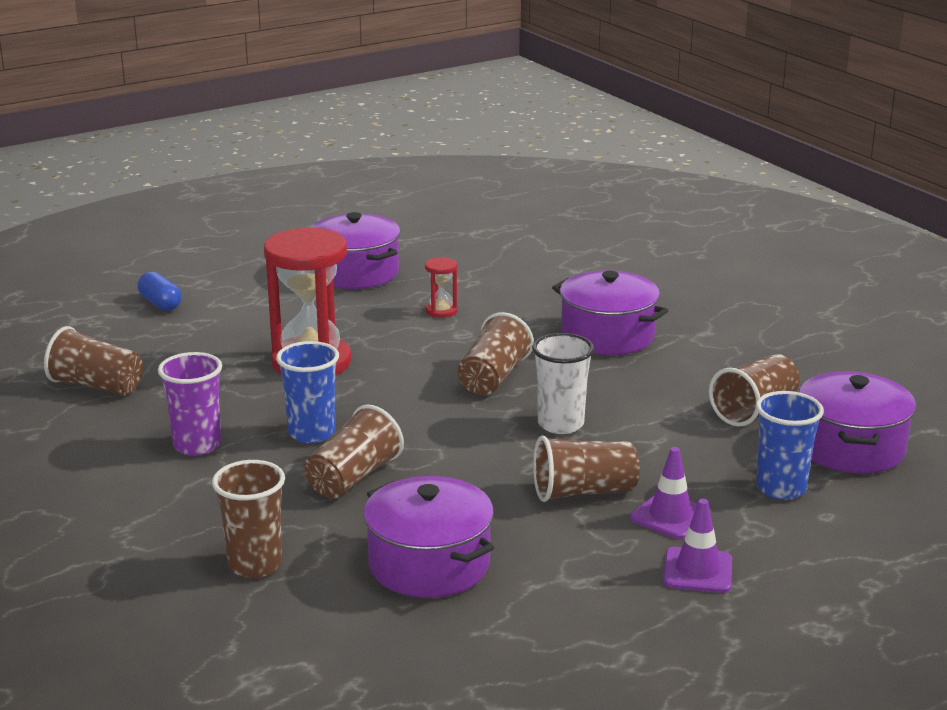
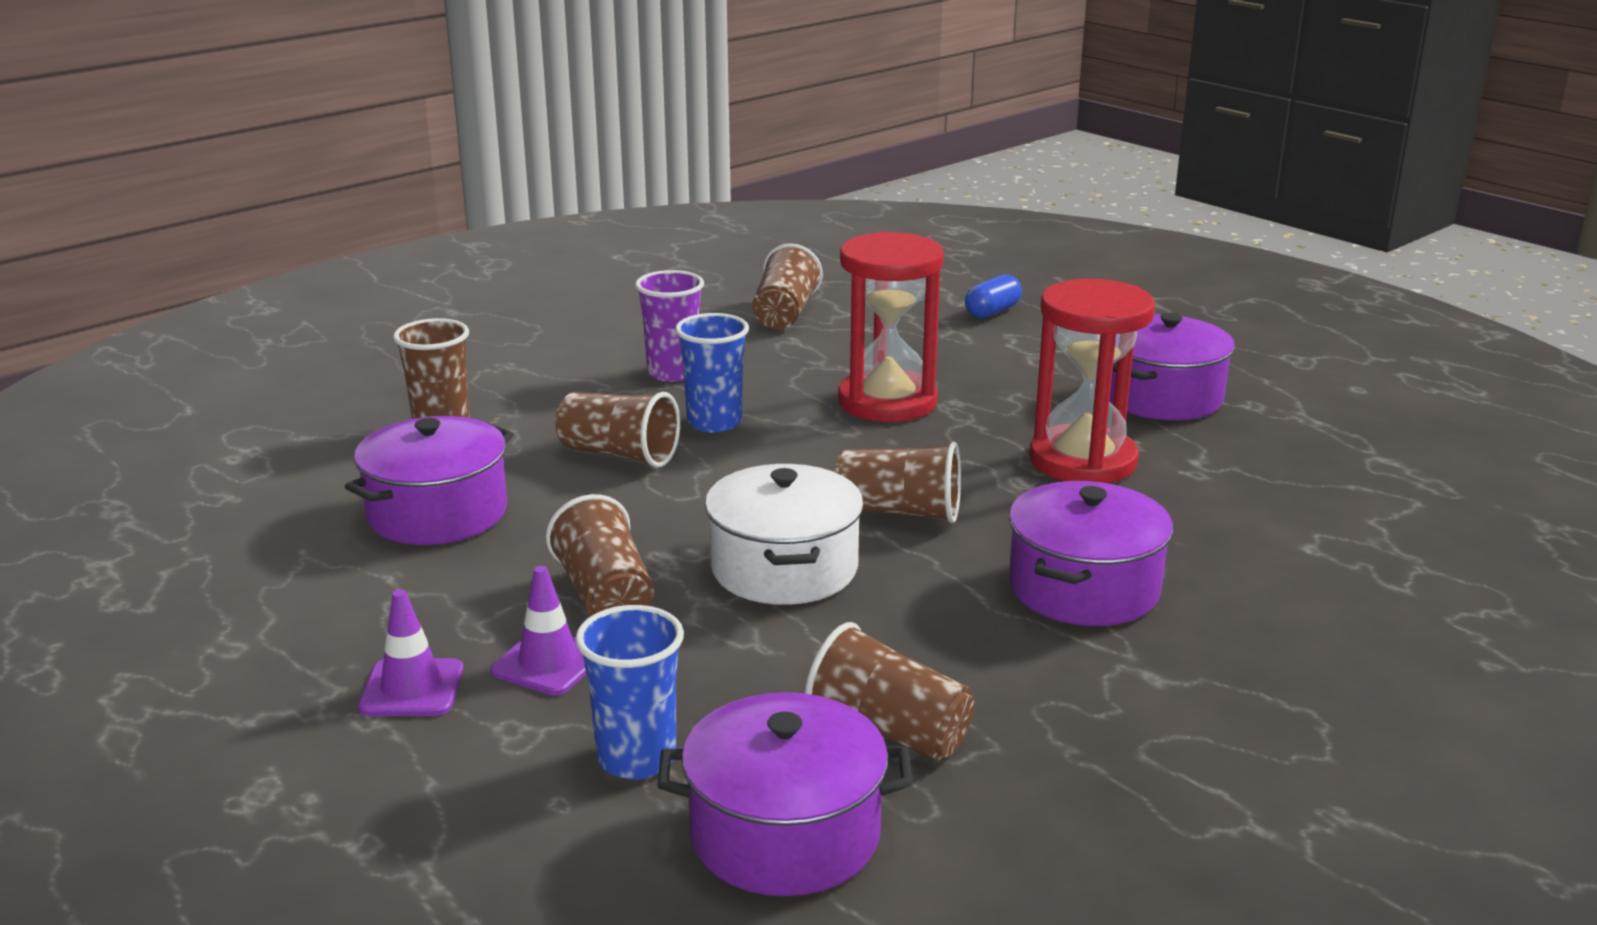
camera: 80 degrees right, 0 degrees up
(441, 311) = (1083, 461): red hourglass -> red hourglass, size x2.32
(560, 424) = (784, 568): white cup -> white pot

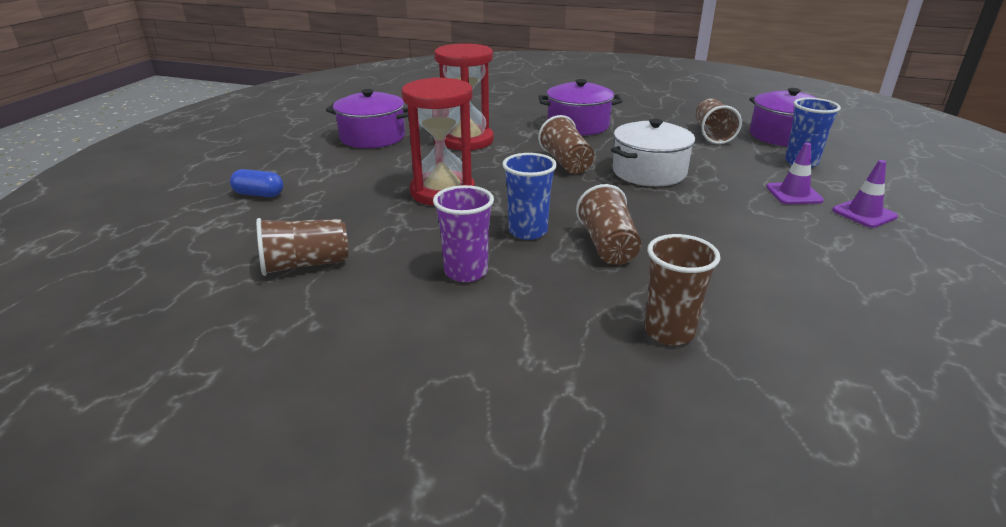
camera: 120 degrees left, 5 degrees up
(438, 513) = (756, 275): purple pot -> none
(605, 596) = (734, 199): brown cup -> none

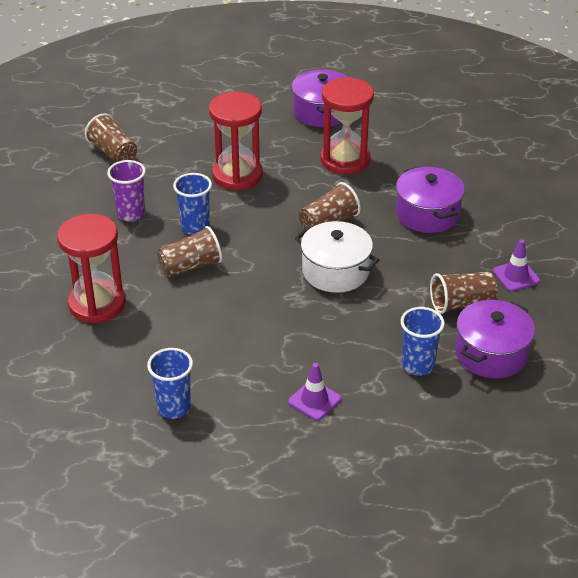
camera: 70 degrees right, 10 degrees up
(259, 194) = (192, 101): blue capsule -> none
(669, 332) = (97, 304): brown cup -> red hourglass
(794, 194) = (335, 359): purple traffic cone -> purple traffic cone (516, 276)
(902, 300) = (174, 408): none -> blue cup

